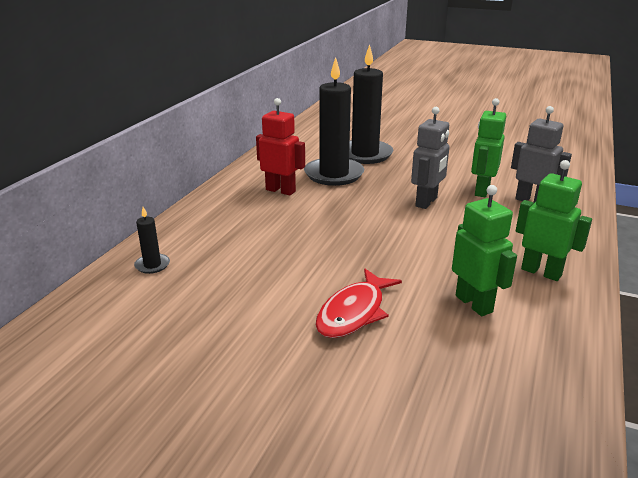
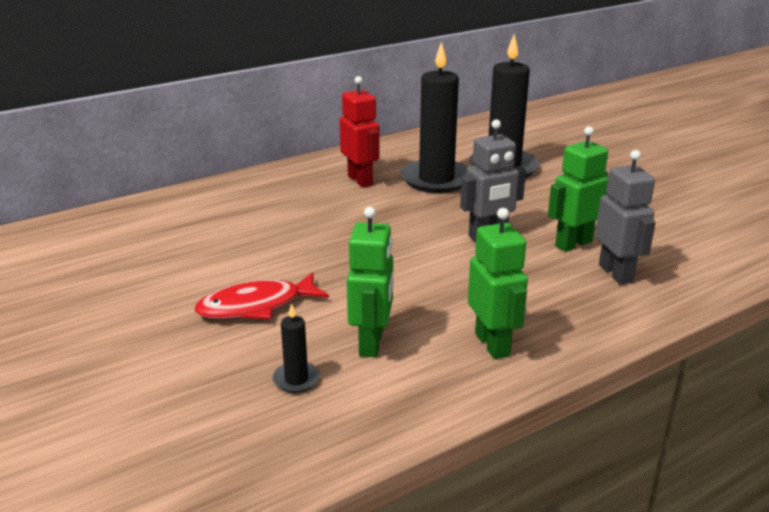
camera: 35 degrees right, 0 degrees up
(152, 265) = (166, 211): black candle -> black candle (296, 379)

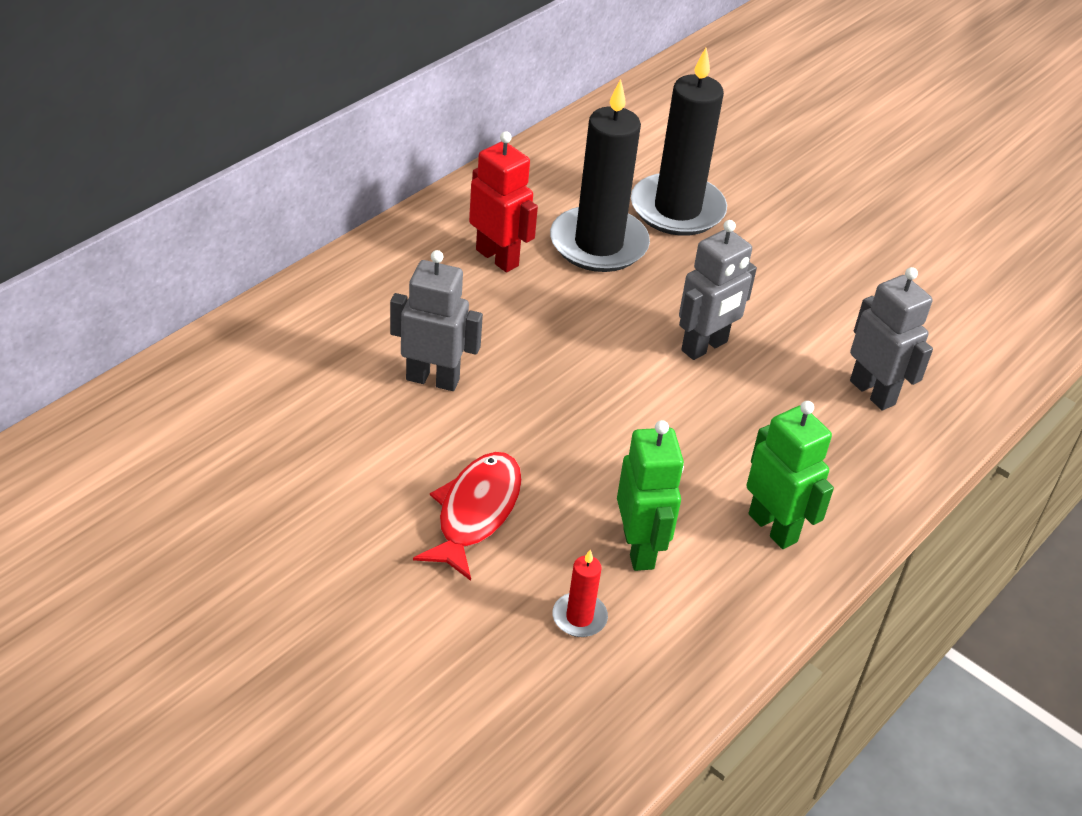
camera: 20 degrees left, 15 degrees up
(256, 306) = (475, 512): red fish -> red fish turned 150 degrees clockwise
(275, 233) = (433, 379): none -> grey robot
(296, 379) = (579, 617): black candle -> red candle
(573, 244) = (810, 347): green robot -> none

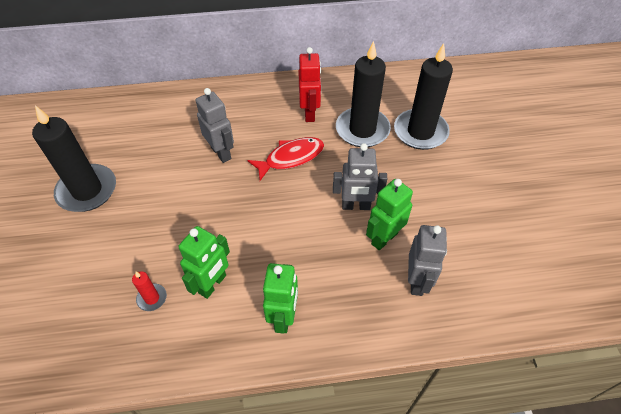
camera: 45 degrees right, 10 degrees up
(282, 549) = (87, 190): none -> black candle
(475, 512) = (169, 221): red fish -> red fish (291, 158)
(782, 366) = (384, 238): none -> green robot

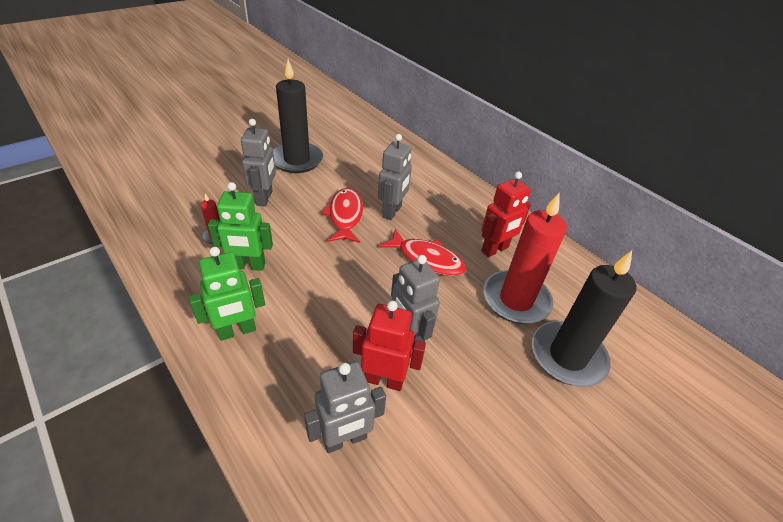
camera: 55 degrees right, 10 degrees down
(126, 239) = (265, 198): none -> grey robot
(201, 187) = (345, 216): none -> red fish
(362, 130) = (516, 300): black candle -> red candle
(384, 238) = (384, 380): green robot -> red robot

